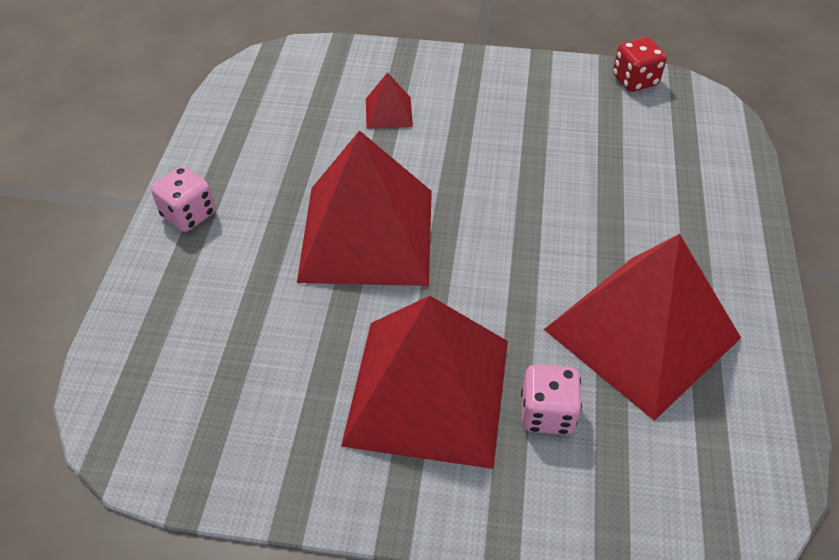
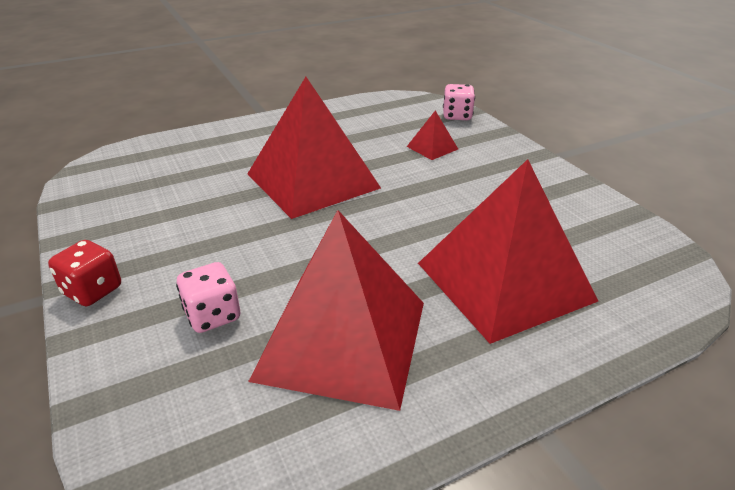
camera: 55 degrees right, 15 degrees down
(189, 215) = (266, 125): pink dice -> pink dice (457, 116)
(428, 391) = (194, 253): red pyramid -> red pyramid (504, 281)
(635, 80) = (639, 231): red dice -> red dice (92, 291)

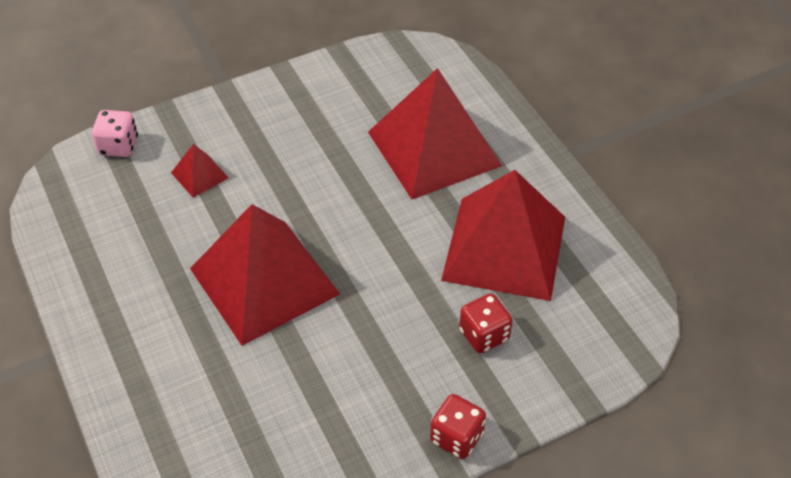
camera: 90 degrees left, 15 degrees up
(213, 315) = (484, 335): pink dice -> red dice

